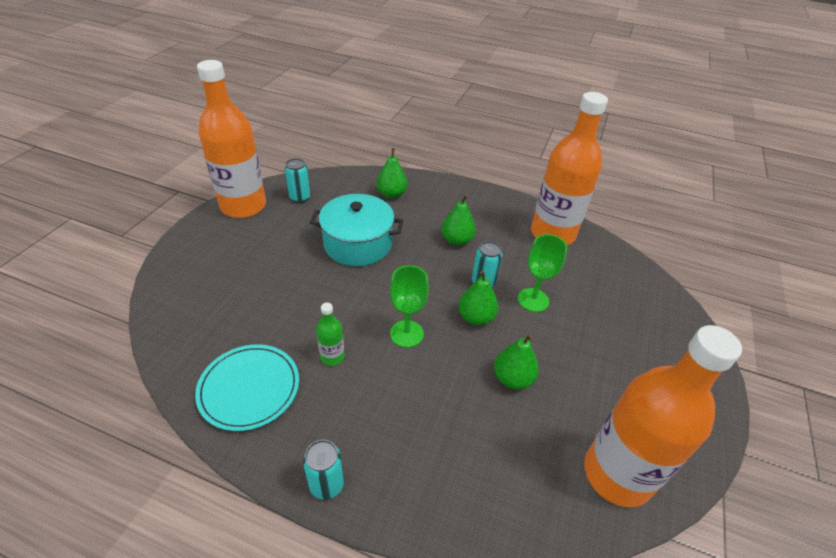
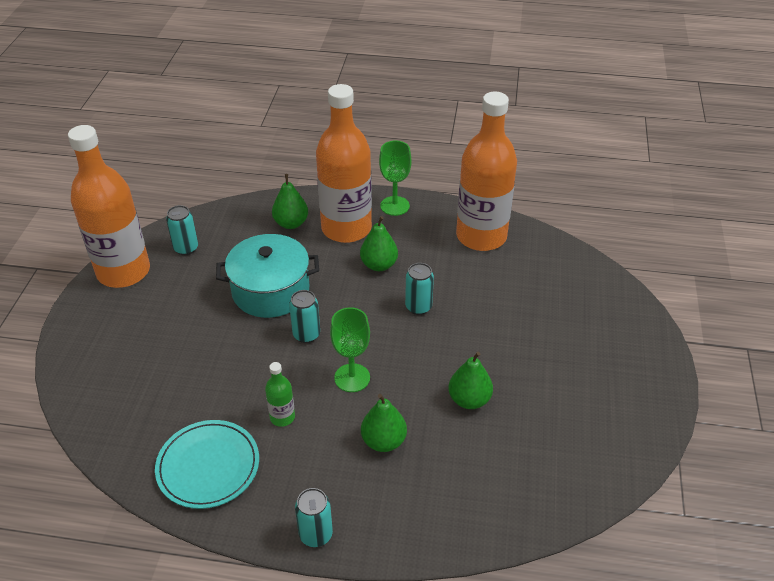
camera: 10 degrees left, 0 degrees up
(377, 287) = (306, 334): none -> turquoise can
(476, 317) = (419, 346): green pear -> green pear (383, 441)
(533, 300) = (474, 315): green goblet -> green goblet (394, 206)
(617, 474) = (582, 465): orange bottle -> orange bottle (346, 228)

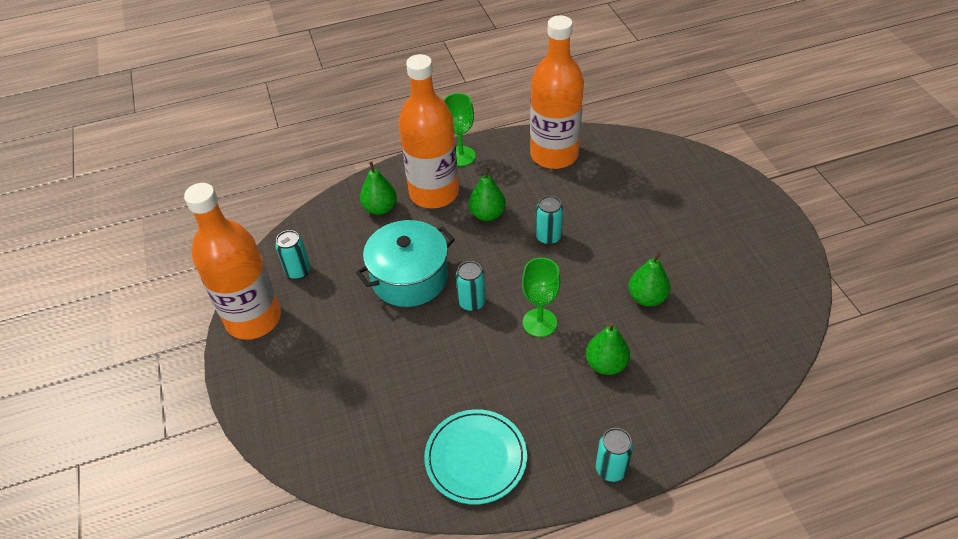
camera: 25 degrees left, 5 degrees up
(282, 417) = (507, 384): green bottle -> none

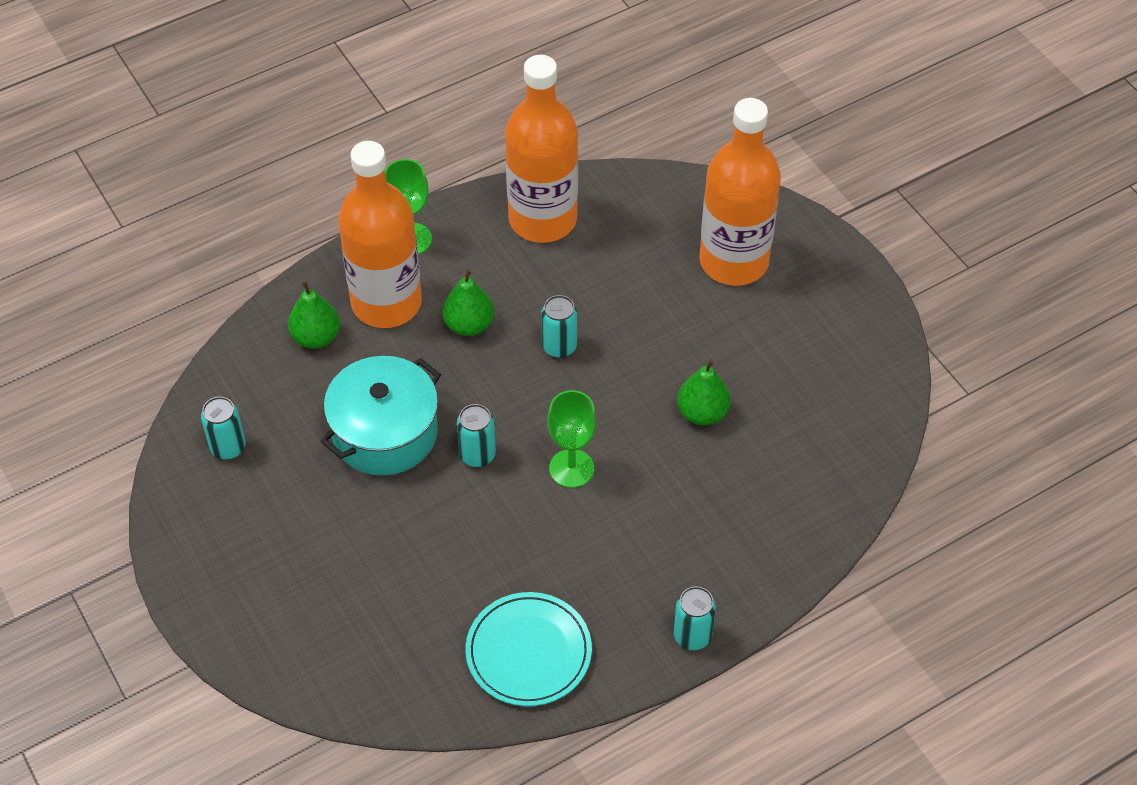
camera: 15 degrees left, 5 degrees up
(253, 319) = (188, 524): orange bottle -> orange bottle (734, 261)
(606, 364) = (665, 509): green pear -> none

